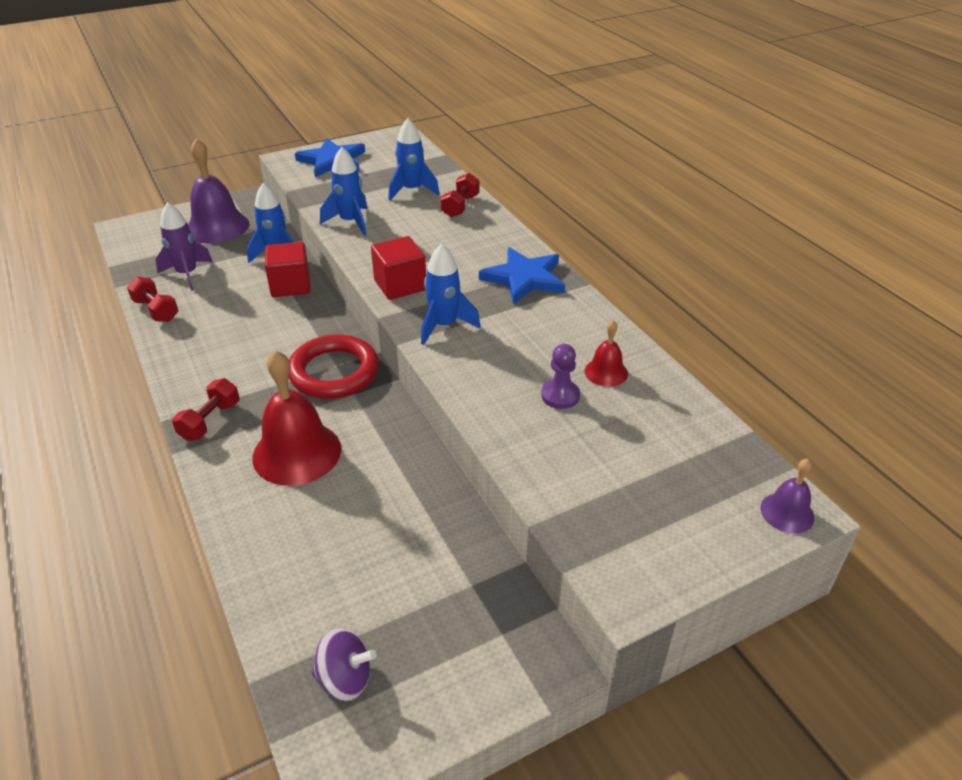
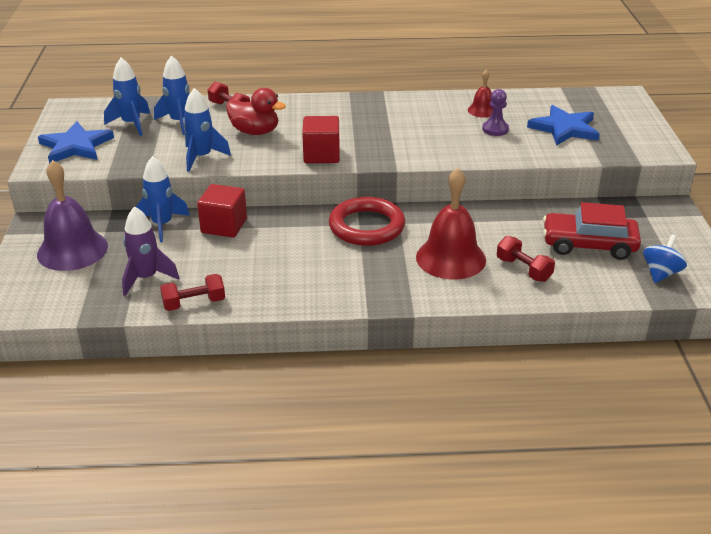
camera: 65 degrees left, 5 degrees down
(210, 421) = (386, 292): red dumbbell -> red dumbbell (523, 269)
(345, 679) = (660, 273): purple spinning top -> blue spinning top
(386, 577) = (589, 245): none -> red car
(422, 233) = (255, 132): none -> red duck
(444, 326) = (389, 149): blue rocket -> blue rocket (131, 124)
(524, 278) = (356, 109): blue star -> blue star (564, 128)
(787, 512) = (625, 98): purple bell -> none

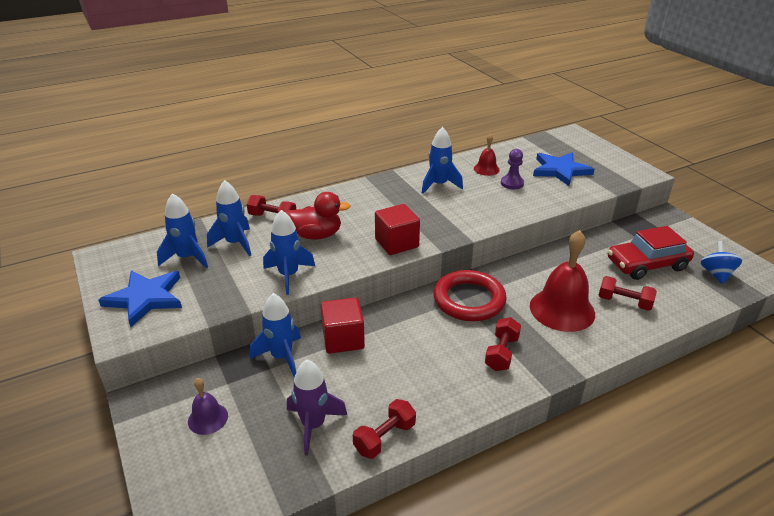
camera: 25 degrees left, 0 degrees up
(72, 250) = (208, 418): purple bell -> purple bell, size x0.51
(354, 275) = (501, 353): none -> red dumbbell
(415, 115) = (439, 185): none -> blue rocket

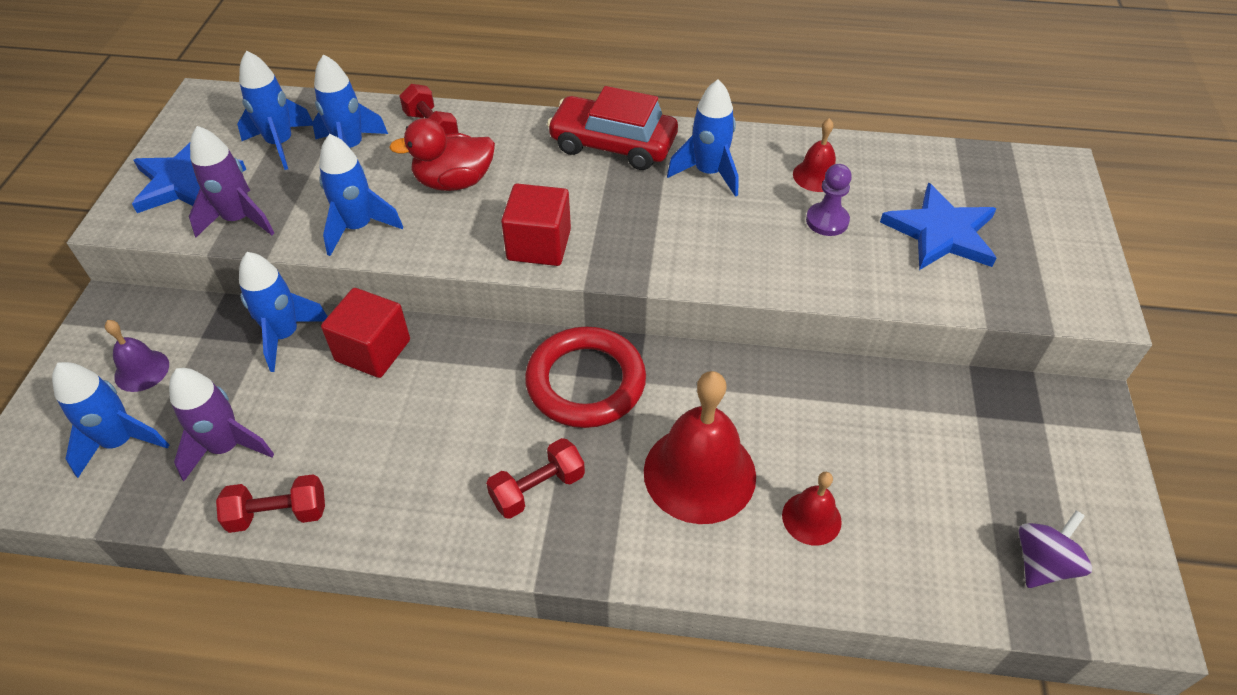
camera: 35 degrees right, 15 degrees up
(208, 302) = (239, 220): none -> purple rocket
(240, 460) = (121, 442): none -> blue rocket
(316, 235) = (454, 182): red duck -> red duck turned 135 degrees clockwise
(624, 302) = (811, 518): red dumbbell -> red bell
(646, 264) = (932, 476): red car -> red car (613, 144)
(716, 274) = (1042, 563): blue spinning top -> purple spinning top

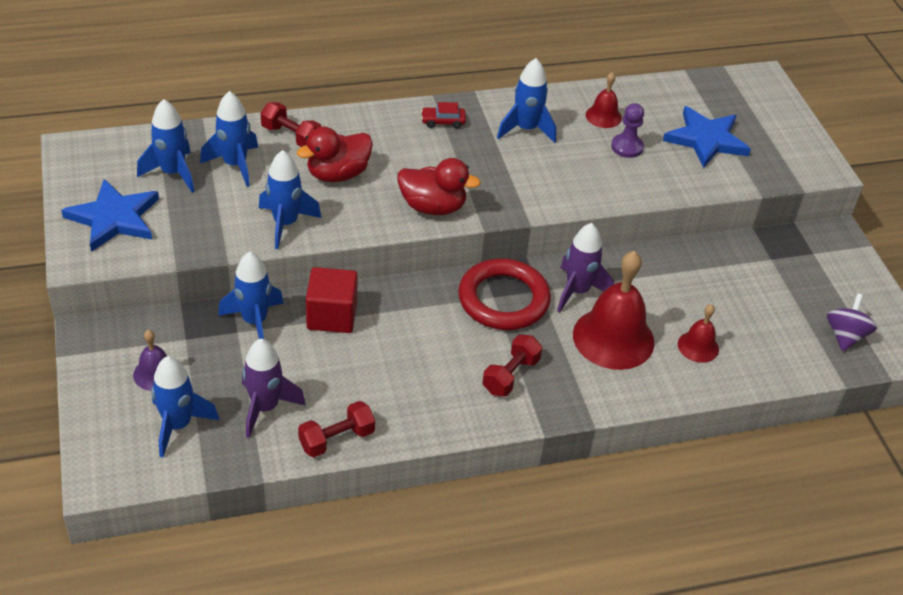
camera: 25 degrees left, 5 degrees down
(239, 220) = (183, 238): purple rocket -> purple rocket (577, 291)
(539, 245) = (433, 207): red cube -> red duck
(613, 144) = (443, 121): red car -> red car, size x0.44

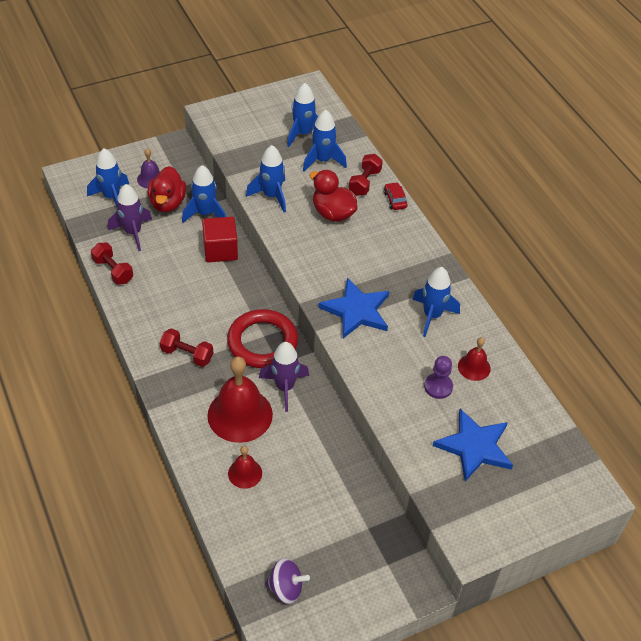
camera: 80 degrees right, 5 degrees up
(114, 218) = (251, 118): blue star -> blue star (356, 310)
(433, 207) = (316, 270): red duck -> red duck (167, 203)
(443, 121) = (419, 263): red car -> red car (395, 200)

